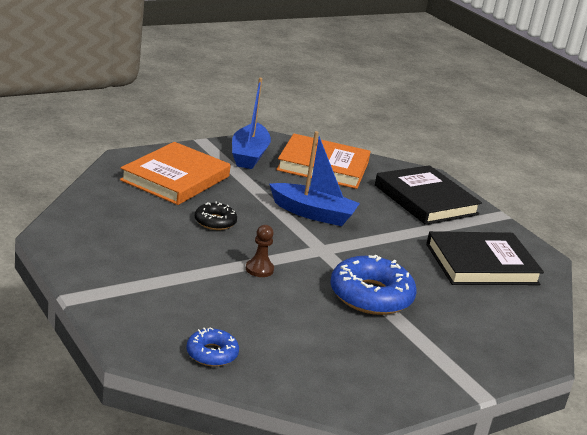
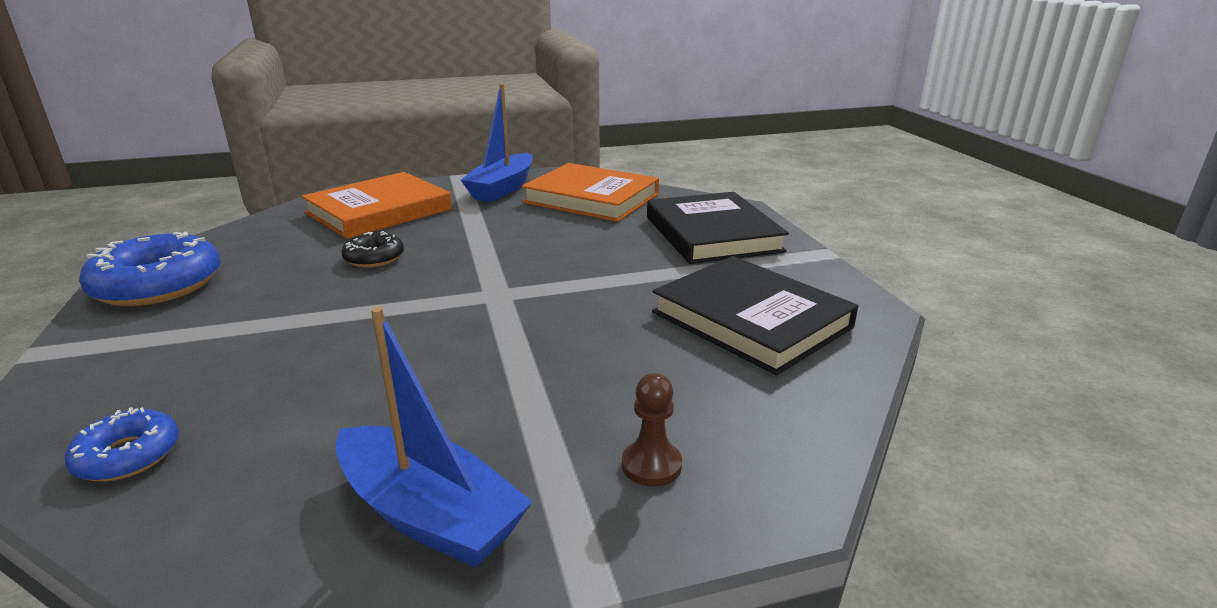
camera: 20 degrees right, 0 degrees up
(259, 269) = (369, 319): brown pawn -> brown pawn (651, 465)
(313, 213) = (526, 249): blue boat -> blue boat (429, 514)
(371, 296) = (515, 364): blue donut -> blue donut (158, 285)
(481, 264) = (751, 320): black book -> black book turned 45 degrees clockwise

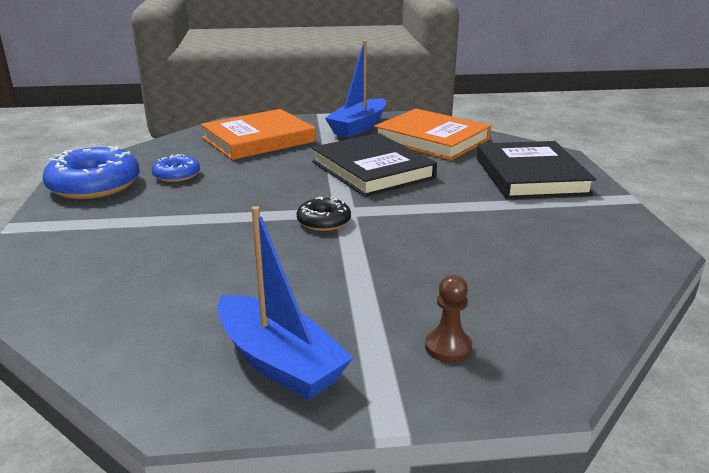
camera: 10 degrees right, 0 degrees up
(128, 455) = (76, 301): blue donut -> blue donut (177, 175)
(374, 258) = (252, 176): black donut -> black donut (324, 221)
(751, 320) = (550, 247): black book -> black book (372, 170)

